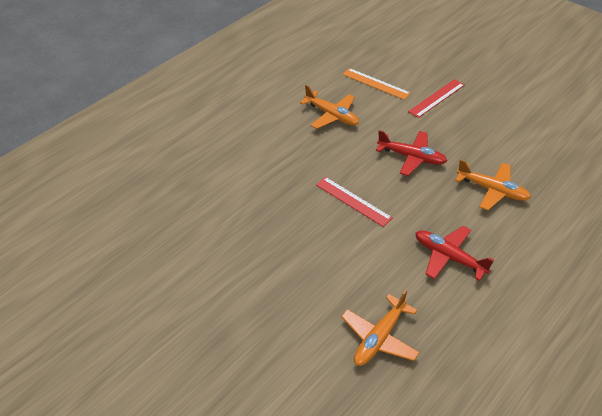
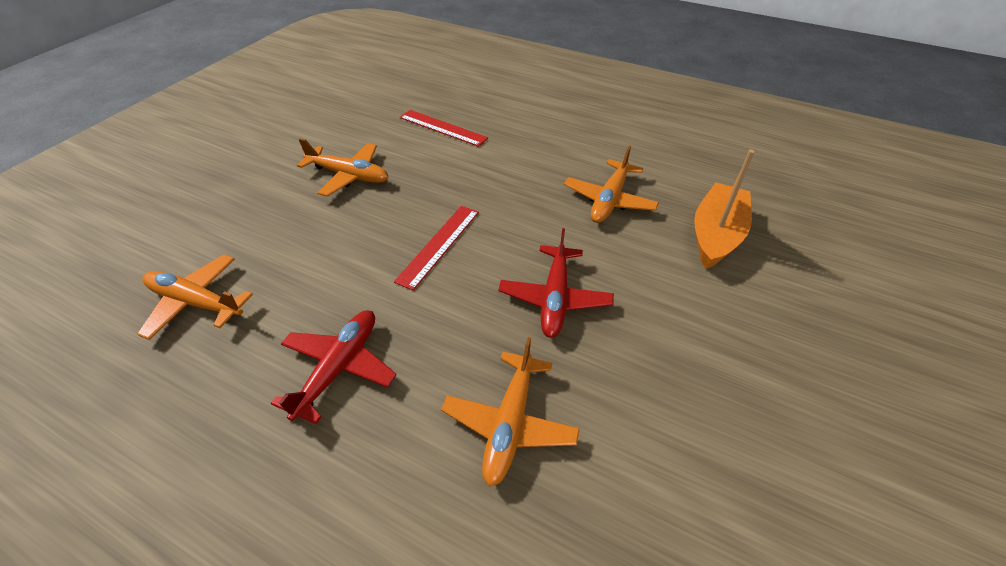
camera: 75 degrees right, 0 degrees up
(254, 245) = (349, 176): none -> orange plane
(376, 83) = (716, 235): orange ruler -> orange boat
(436, 98) = (731, 317): red ruler -> red ruler (442, 128)

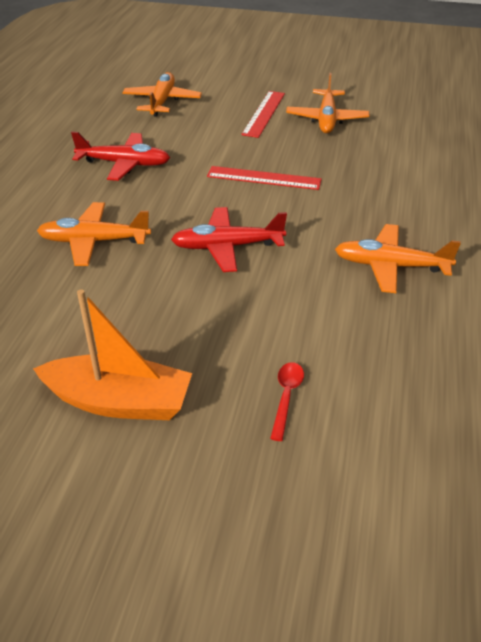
camera: 75 degrees right, 5 degrees down
(442, 128) = (437, 147): red ruler -> red ruler (264, 113)
(716, 235) = (378, 351): orange boat -> orange boat (119, 401)
(773, 301) = (286, 397): none -> red spoon

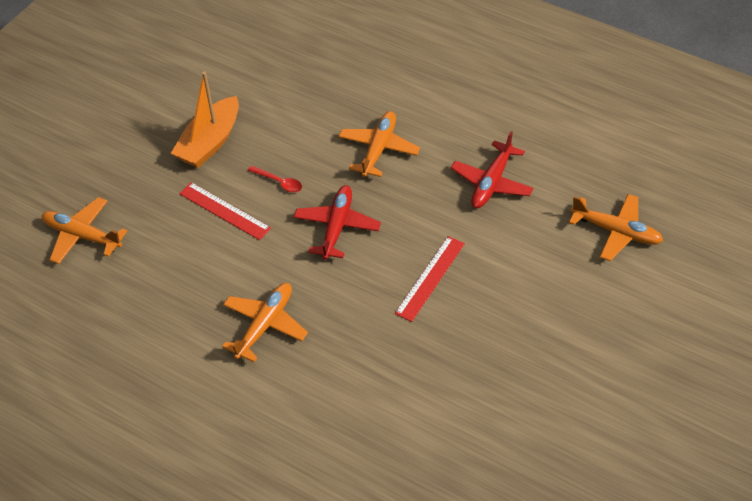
camera: 110 degrees right, 10 degrees up
(264, 113) = (563, 314): red ruler -> red ruler (224, 211)
(286, 397) = (171, 219): red spoon -> red spoon (279, 182)
(327, 119) = (532, 369): orange plane -> orange plane (82, 236)

